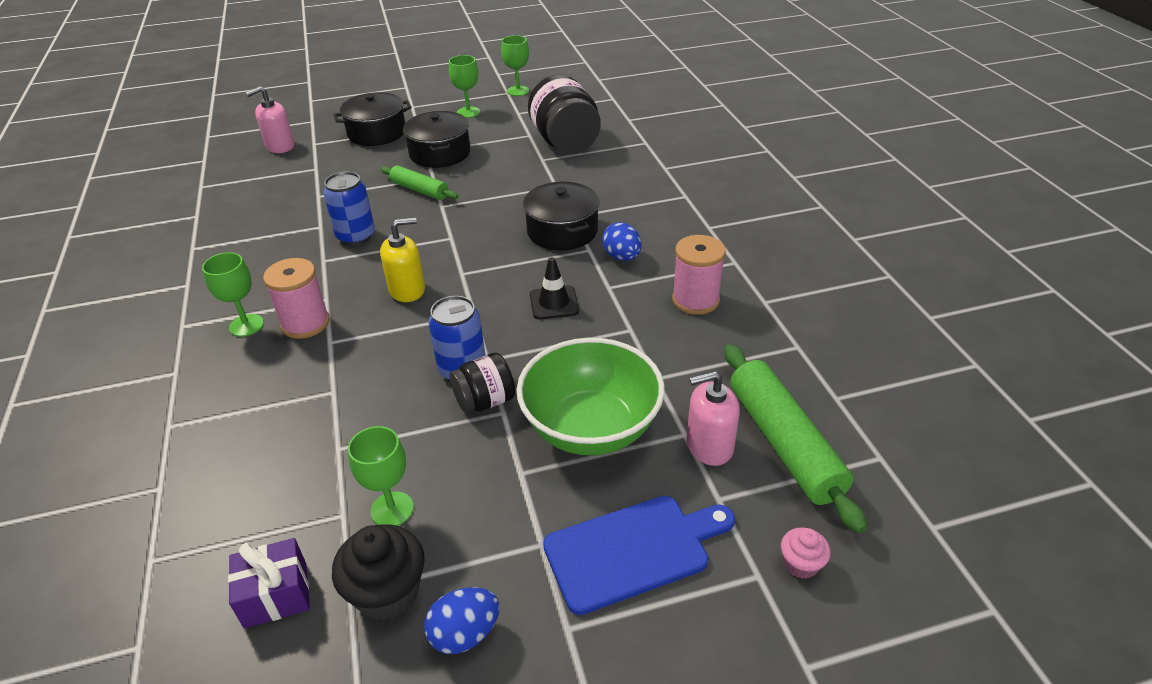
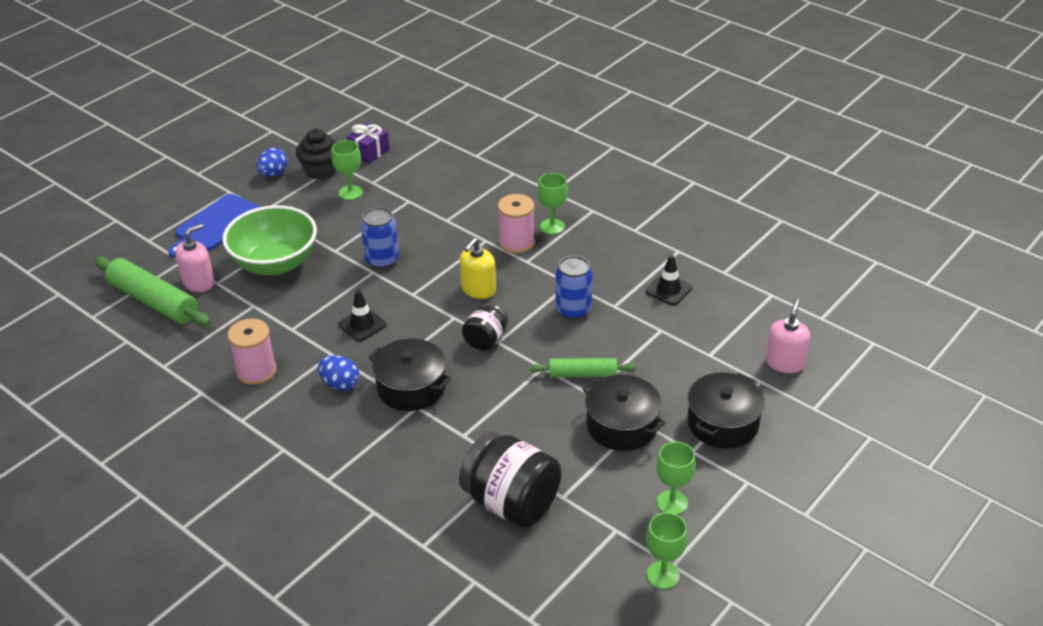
camera: 145 degrees right, 0 degrees up
(259, 220) = (668, 290): none -> black traffic cone
(485, 401) = (350, 251): black jar -> black jar (486, 339)
(801, 564) = (128, 252): pink cupcake -> none

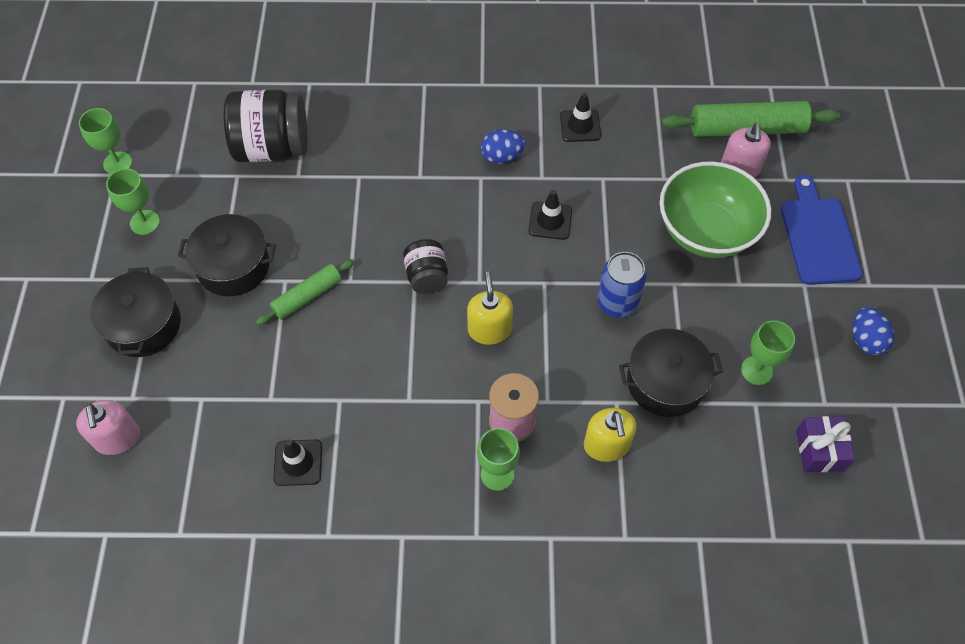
camera: 140 degrees right, 20 degrees up
(256, 371) = (580, 126): pink spool -> black traffic cone
(321, 171) = (828, 380): black cupcake -> none
(411, 387) = (442, 190): black pot -> black pot (665, 382)
(476, 207) = (606, 445): none -> yellow soap dispenser
(573, 310) = (375, 366): blue can -> none

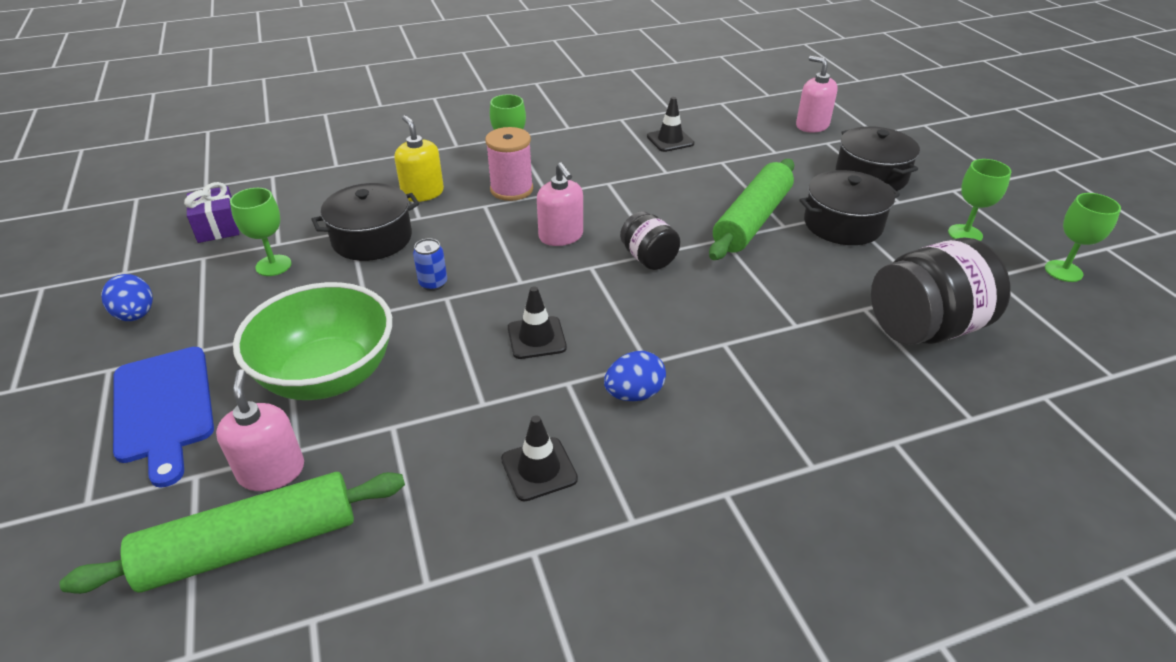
camera: 160 degrees right, 20 degrees down
(307, 296) = (752, 220): green rolling pin -> green rolling pin, size x1.69
(489, 329) = (561, 236): yellow soap dispenser -> pink soap dispenser
(617, 302) = (433, 283): blue can -> blue can, size x0.60

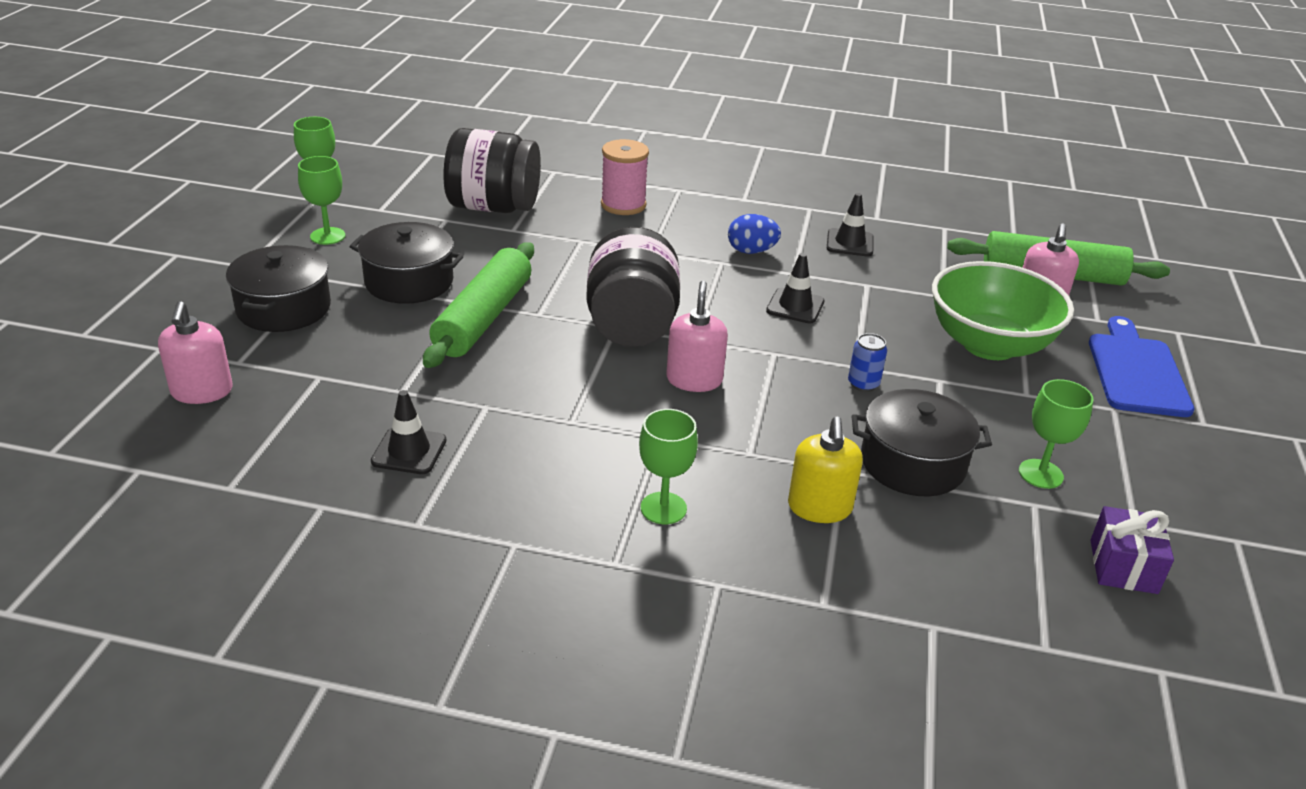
camera: 150 degrees left, 5 degrees down
(136, 315) = (1196, 472): blue egg -> none
(511, 189) = (698, 462): pink spool -> pink spool (623, 205)
(648, 258) = (631, 325): black jar -> black jar, size x1.81
(752, 220) = (483, 318): green rolling pin -> green rolling pin turned 45 degrees counterclockwise

